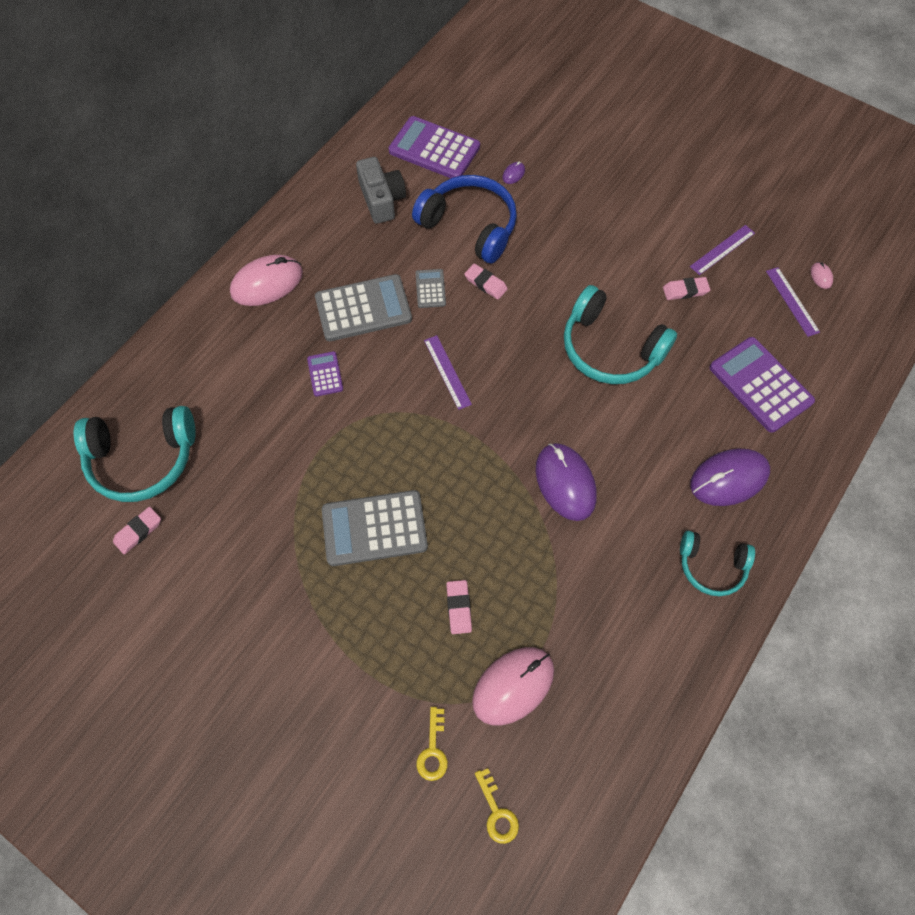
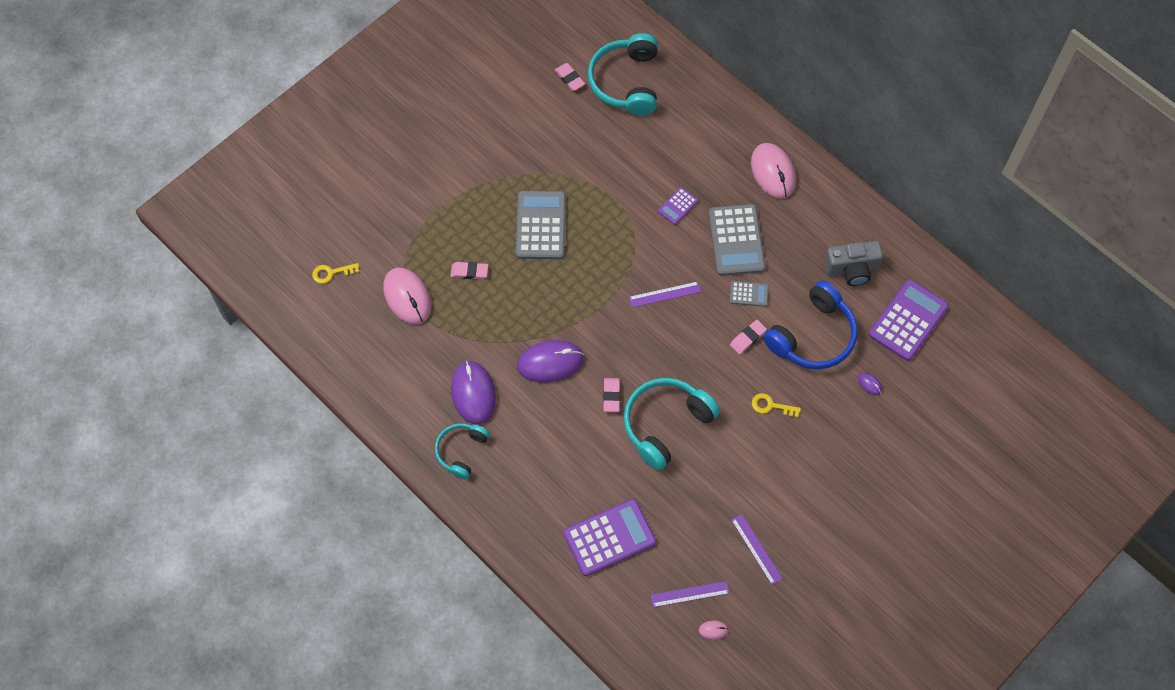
camera: 100 degrees right, 0 degrees up
(325, 374) = (678, 206): purple calculator -> purple calculator turned 135 degrees clockwise
(433, 750) = (378, 241): yellow key -> yellow key (771, 406)
(685, 291) = (715, 502): pink eraser -> pink eraser (611, 396)
(728, 478) = (529, 485): purple mouse -> purple mouse (473, 393)

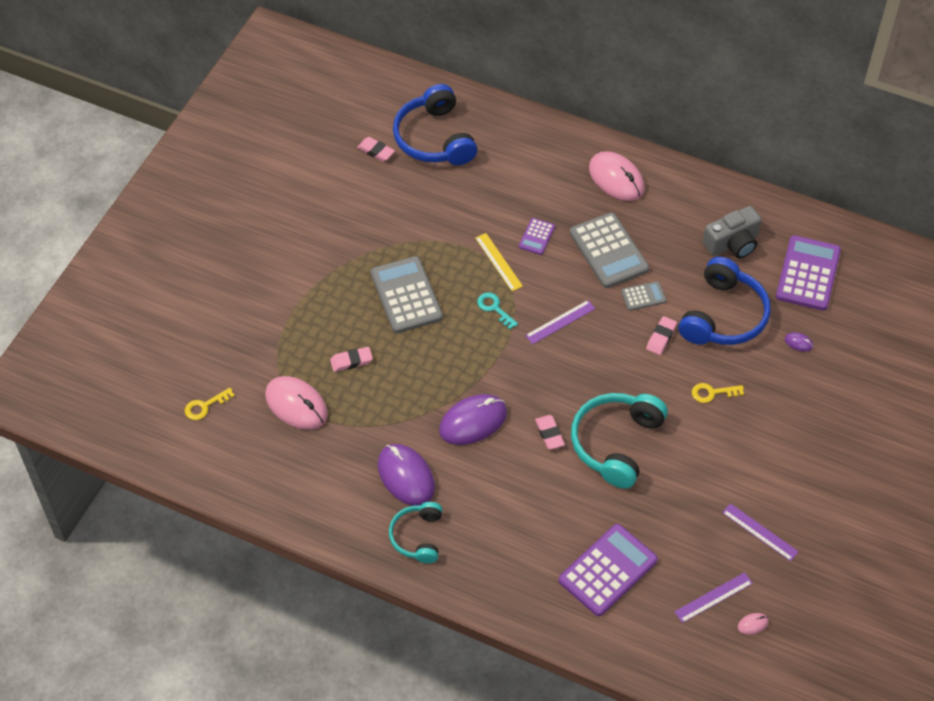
camera: 20 degrees left, 10 degrees down
(612, 262) = (494, 308): none -> turquoise key
(626, 82) = (434, 138): turquoise headphones -> blue headphones
(634, 219) = (498, 262): none -> yellow ruler

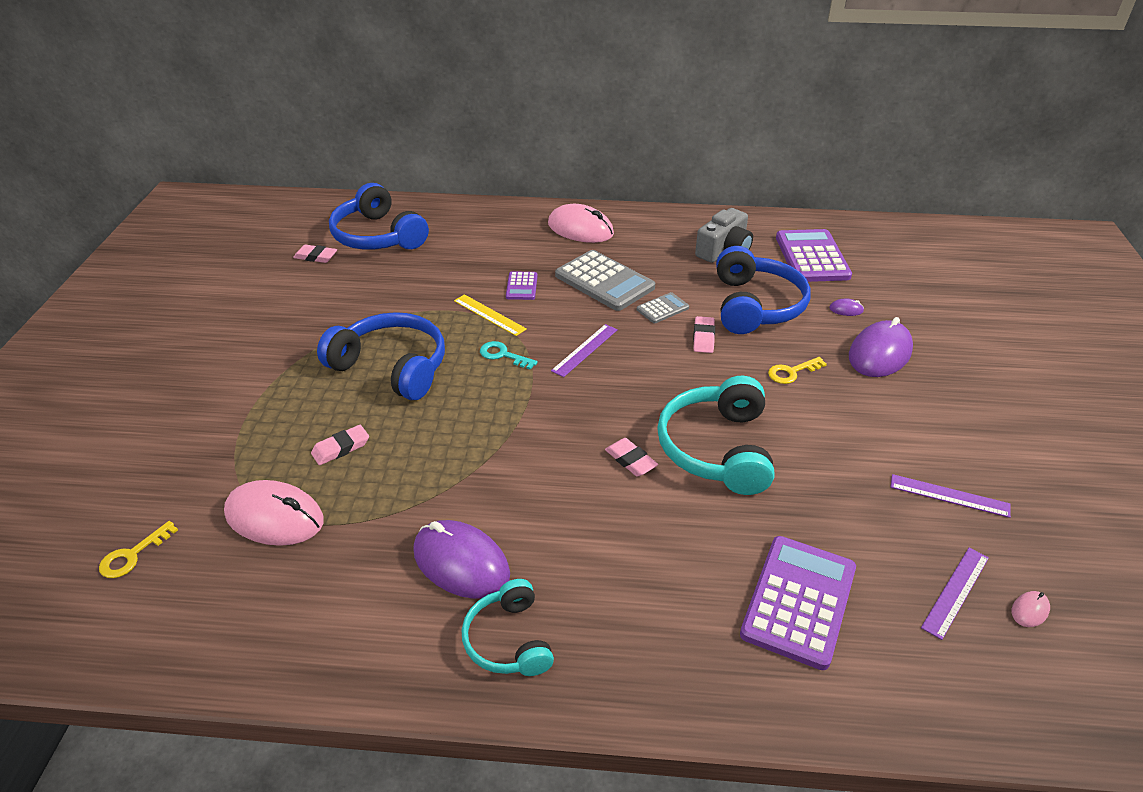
camera: 20 degrees left, 15 degrees down
(406, 295) = (391, 367): grey calculator -> blue headphones
(473, 422) = (527, 473): purple mouse -> purple mouse (880, 353)

